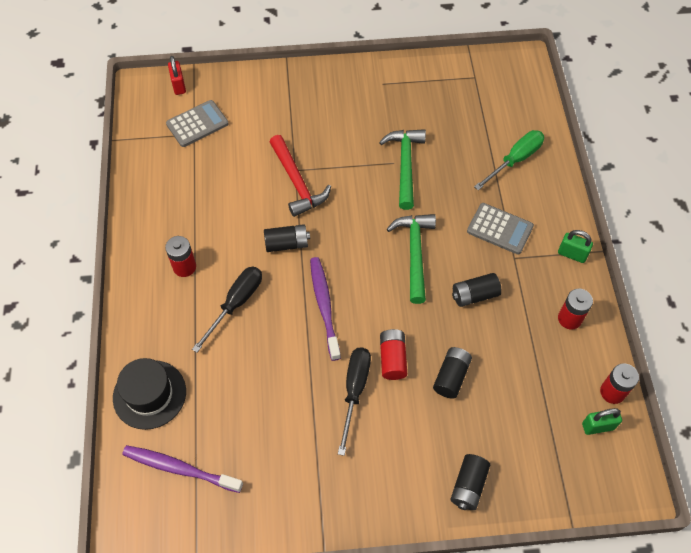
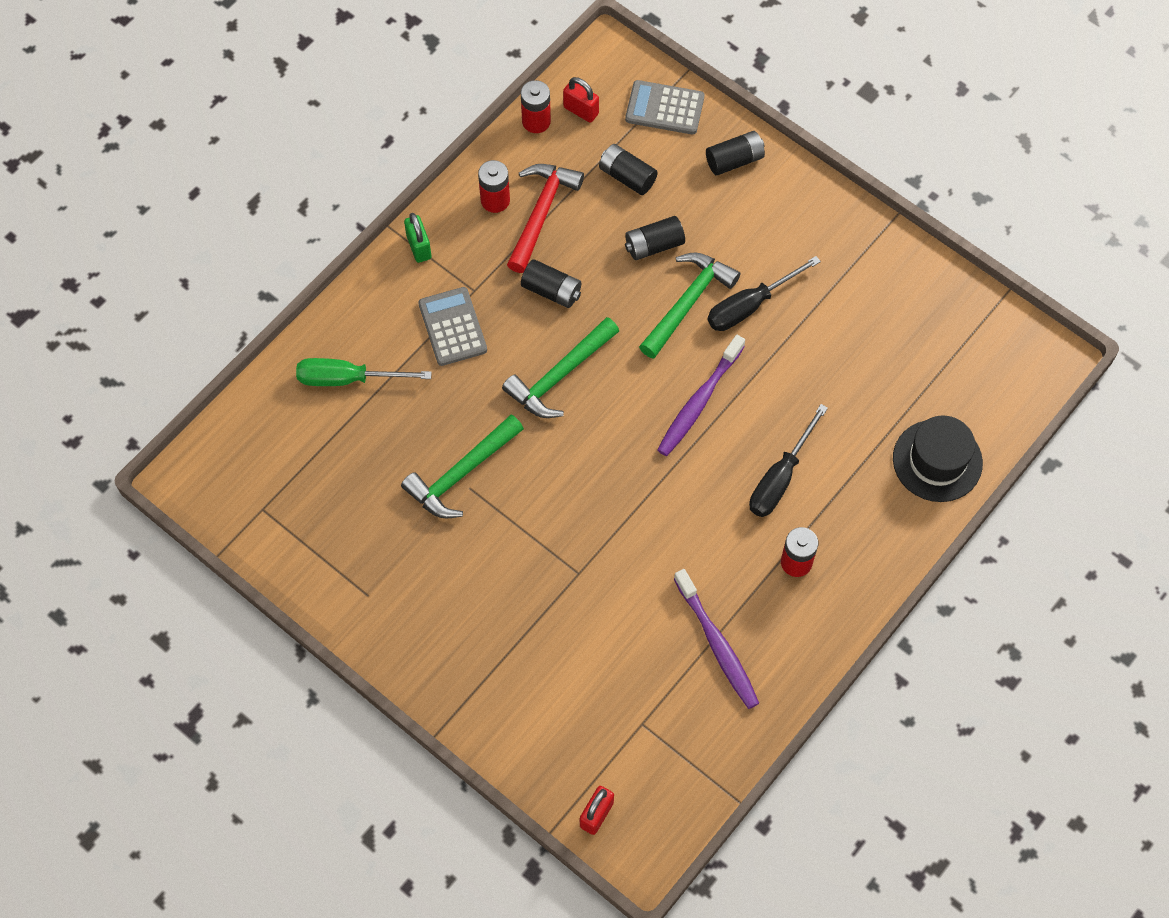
camera: 135 degrees left, 5 degrees up
(180, 468) = (962, 373): purple toothbrush -> purple toothbrush (717, 644)
(197, 124) = (626, 734): grey calculator -> grey calculator (664, 108)
(236, 304) = (780, 478): black screwdriver -> black screwdriver turned 45 degrees counterclockwise
(287, 244) = (671, 496): black battery -> black battery (627, 176)
(297, 182) = (591, 556): red hammer -> red hammer (541, 213)
(392, 359) = (687, 303): red battery -> green hammer
(597, 426) = (581, 110): green padlock -> red padlock

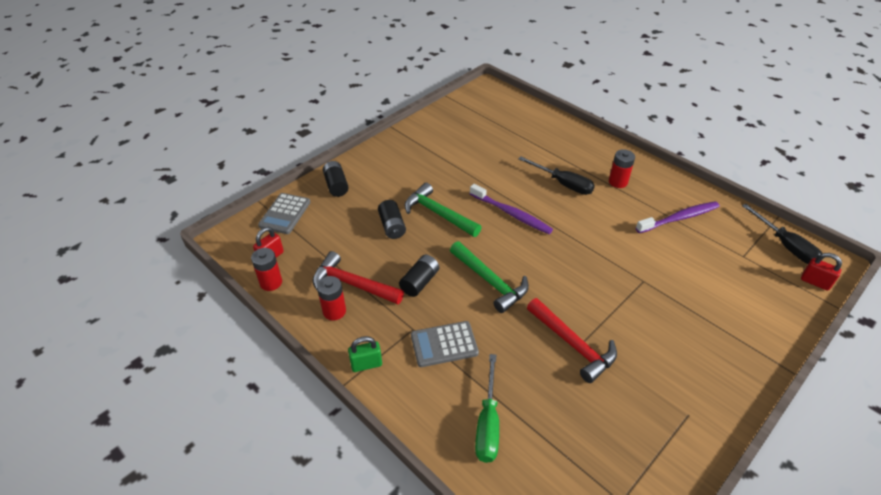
camera: 85 degrees left, 20 degrees down
(461, 473) = (573, 344): green hammer -> red hammer
(627, 176) = (334, 236): black battery -> none
(750, 306) = (444, 187): black screwdriver -> black screwdriver (785, 246)
(937, 461) = (548, 127): black hat -> none

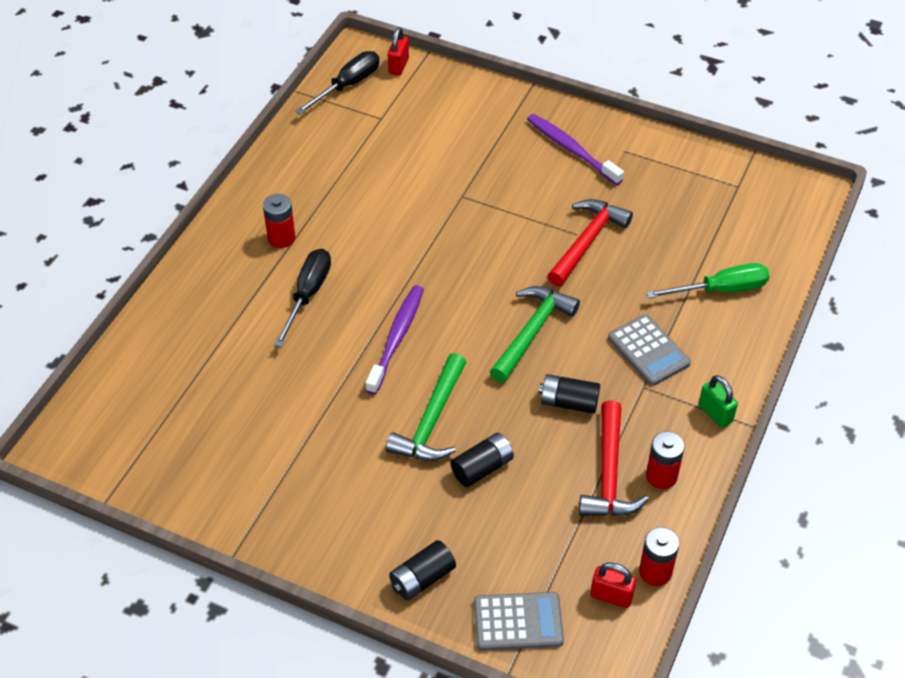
camera: 110 degrees left, 5 degrees up
(679, 218) = (335, 173): purple toothbrush -> purple toothbrush (571, 149)

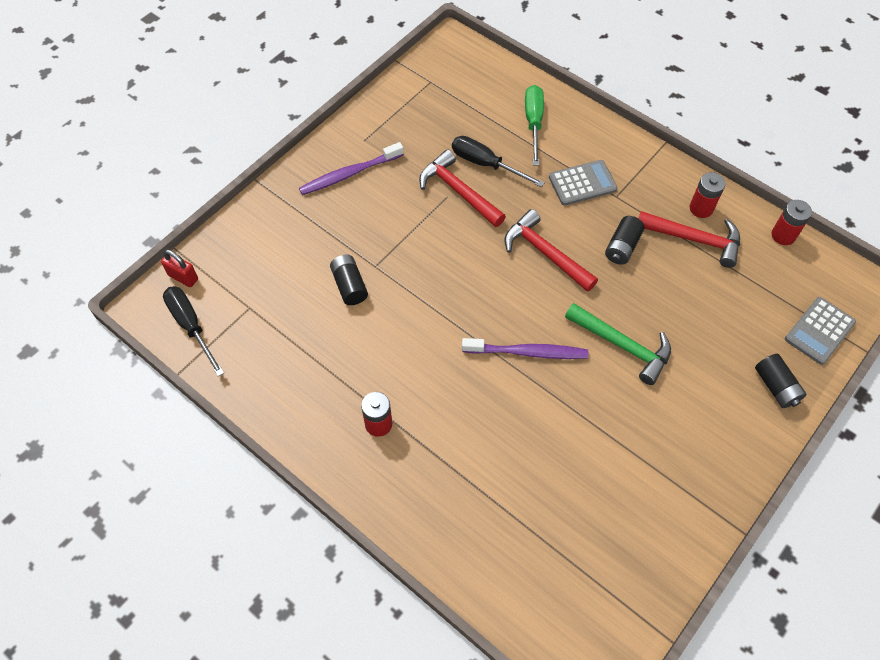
camera: 75 degrees left, 10 degrees up
(308, 294) = (457, 414): black screwdriver -> black screwdriver (486, 164)
(396, 338) = (527, 352): purple toothbrush -> purple toothbrush turned 150 degrees clockwise
(482, 468) = (676, 321): black battery -> black battery (349, 286)
(518, 622) = (819, 331): grey calculator -> grey calculator turned 150 degrees counterclockwise
(532, 332) = (545, 253): green hammer -> red hammer
(611, 596) = (801, 267): red padlock -> none
(715, 413) = (650, 161): green padlock -> none

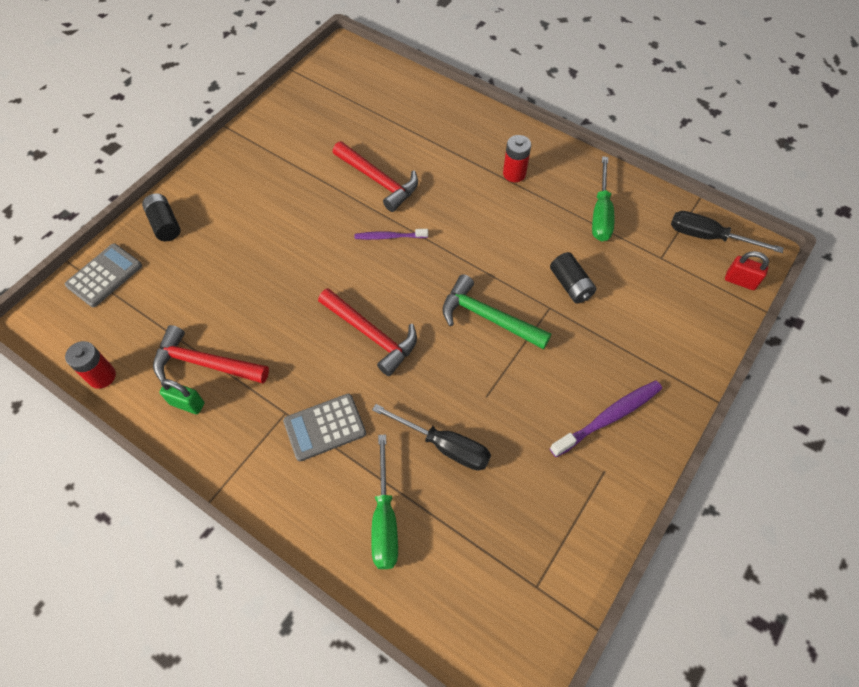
camera: 175 degrees right, 0 degrees up
(191, 326) = (708, 237): black screwdriver -> black screwdriver turned 150 degrees clockwise
(294, 363) = (601, 213): none -> green screwdriver
(458, 191) = (473, 404): red hammer -> red hammer (378, 181)
(527, 352) = (389, 237): purple toothbrush -> purple toothbrush, size x0.63
(622, 247) = (287, 348): black battery -> none
(622, 346) = (299, 249): green hammer -> green hammer (488, 317)
(701, 208) = (187, 404): red battery -> green padlock

